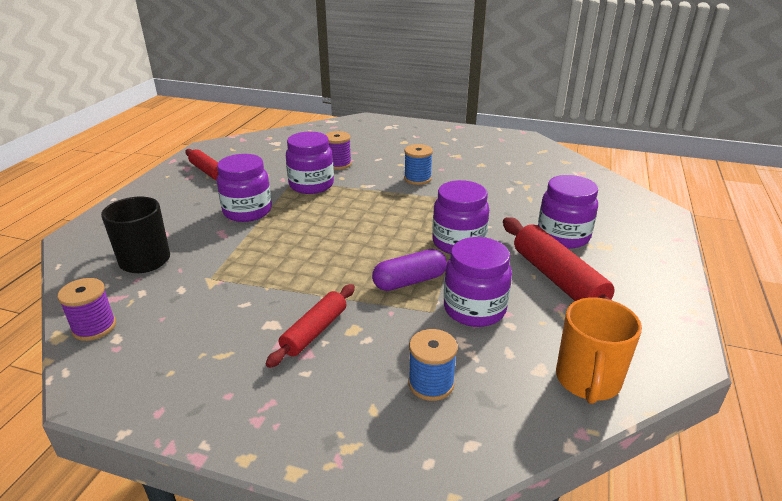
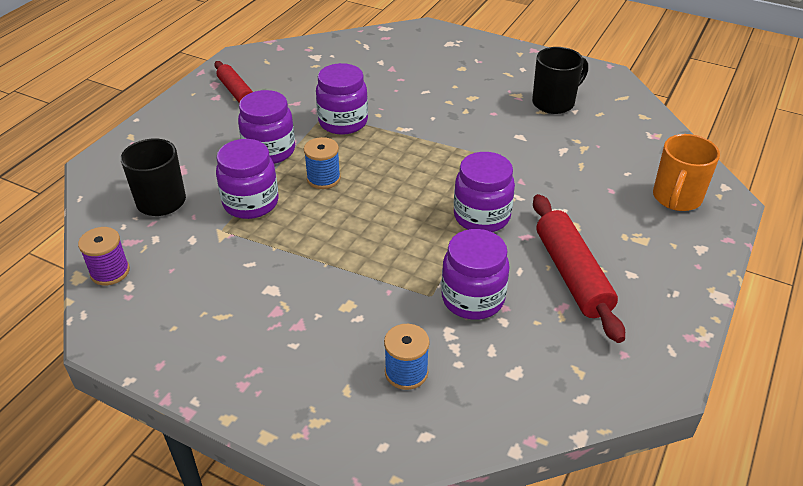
camera: 10 degrees right, 10 degrees up
(314, 331) = (310, 303): red rolling pin -> none
(338, 164) = (378, 95): purple spool -> none
(409, 281) = (417, 258): purple capsule -> none
(417, 179) = (462, 125): blue spool -> blue spool (323, 179)
(489, 158) = (554, 103): none -> black mug
(563, 236) = (599, 221): purple jar -> purple jar (251, 203)
(587, 381) = (557, 391): orange mug -> orange mug (676, 198)

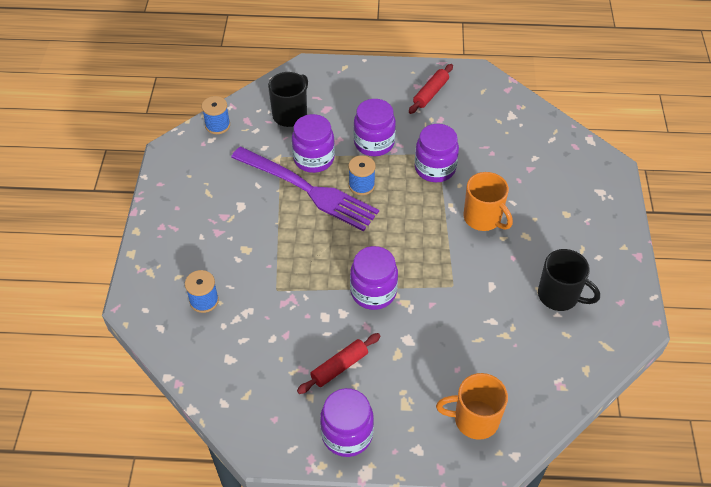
camera: 65 degrees right, 10 degrees up
(110, 272) = (217, 125): purple spool -> blue spool
(296, 221) = (309, 190): none -> purple fork
(433, 114) = (483, 218): none -> orange mug
(473, 298) = (285, 314): purple jar -> purple jar (347, 434)
(572, 274) = (339, 367): red rolling pin -> red rolling pin, size x0.63

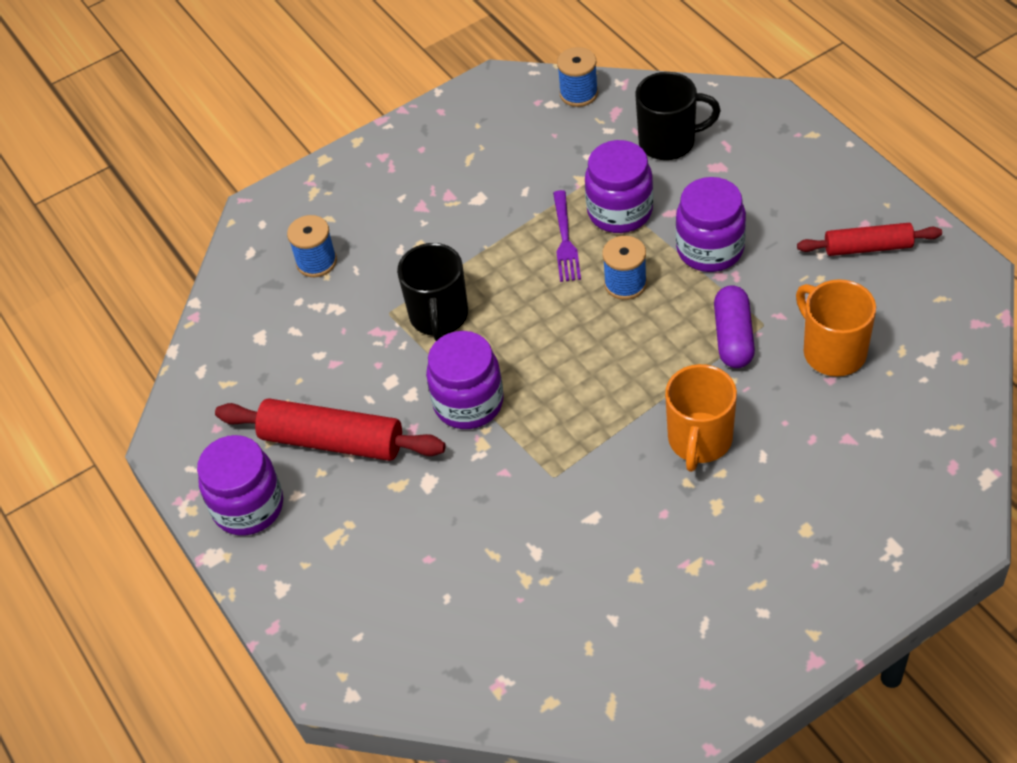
camera: 60 degrees right, 0 degrees up
(309, 190) = (565, 240): purple fork -> purple fork, size x0.46
(339, 367) = (332, 441): red rolling pin -> red rolling pin, size x1.58
(435, 168) = (733, 337): purple jar -> purple capsule
(474, 419) = (369, 621): orange mug -> orange mug (833, 351)
(559, 296) = (647, 603): black mug -> black mug (439, 316)

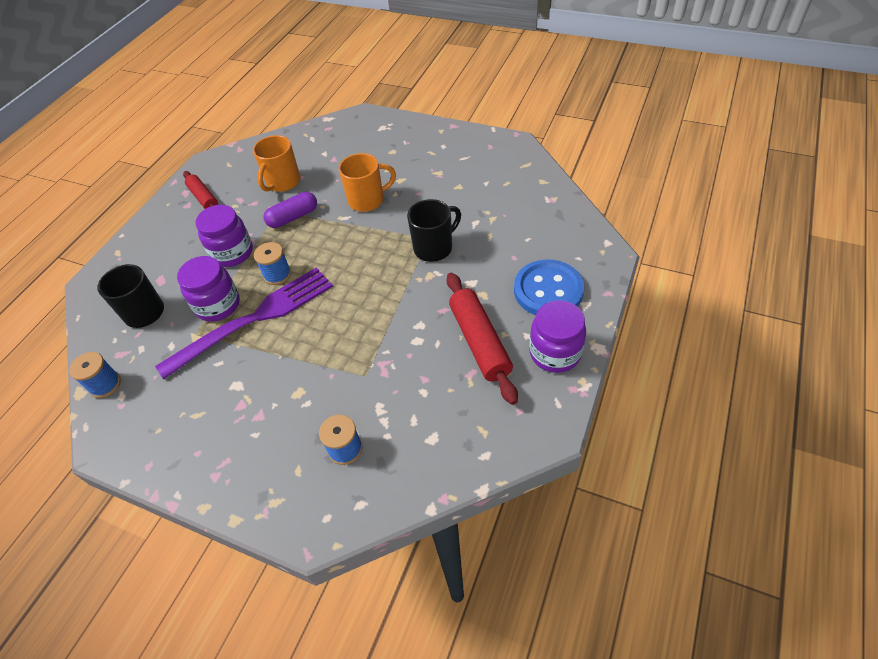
camera: 125 degrees left, 0 degrees up
(338, 561) = (548, 290): none -> blue button
(439, 316) = (352, 346): black mug -> black mug (434, 248)
(468, 403) = (407, 295): purple jar -> none
(565, 240) = (255, 318): purple fork -> purple fork, size x2.19

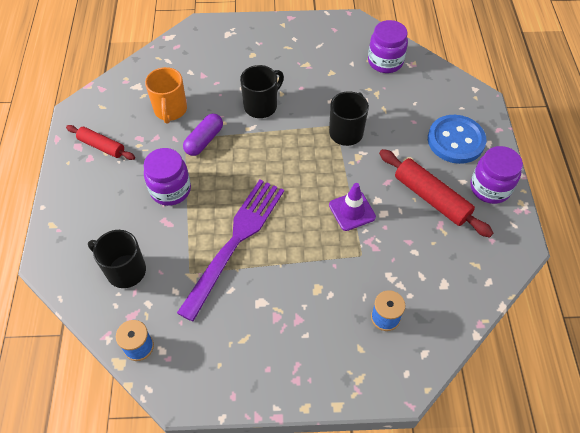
camera: 30 degrees left, 5 degrees up
(218, 305) = (192, 241): purple jar -> purple jar (385, 62)
(277, 274) = (227, 196): blue spool -> none
(367, 200) = (261, 106): orange mug -> black mug
(386, 327) = (352, 211): none -> purple traffic cone

